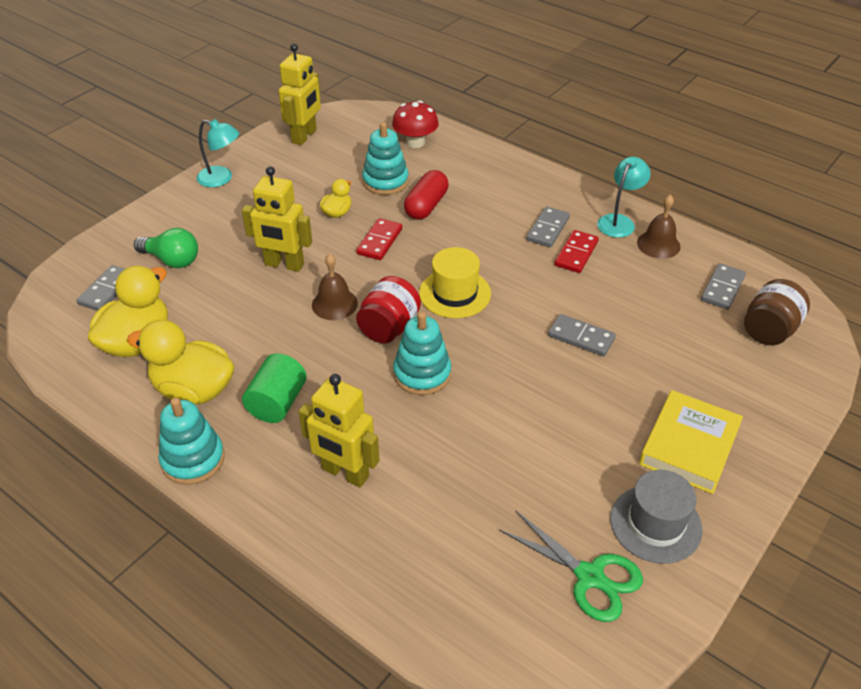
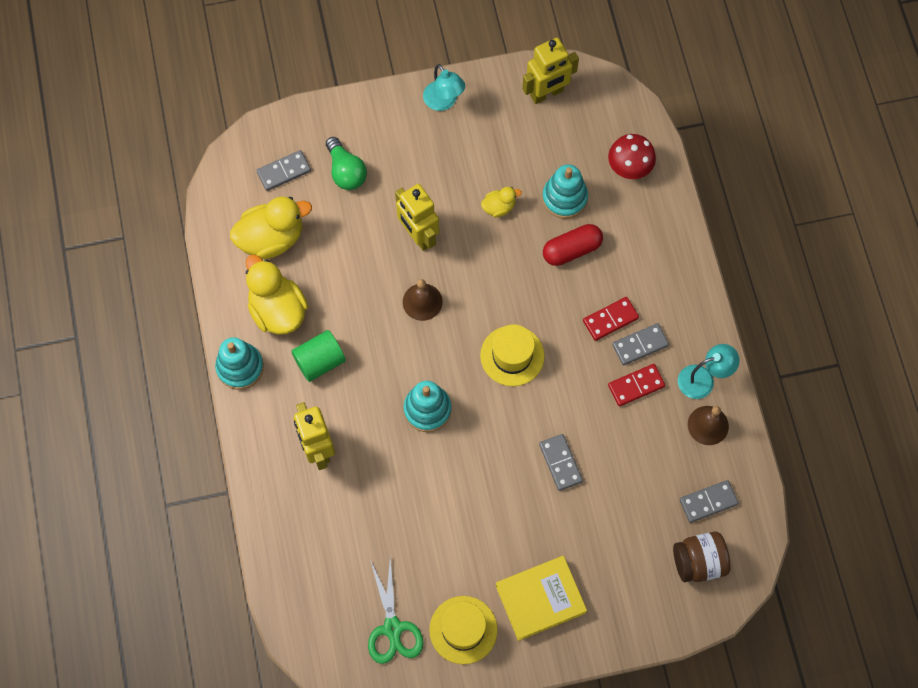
camera: 40 degrees right, 25 degrees up
(380, 241) = (504, 262): red domino -> red domino (610, 319)
(389, 327) = (440, 352): red jar -> none
(655, 524) = (463, 630): grey hat -> yellow hat

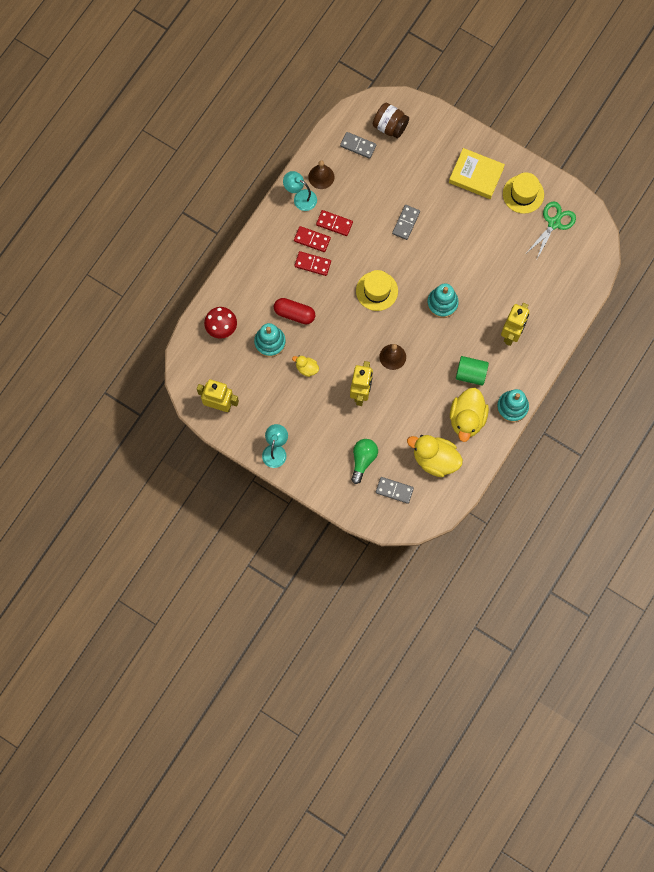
camera: 135 degrees left, 5 degrees up
(640, 345) = (312, 239): grey domino -> red domino

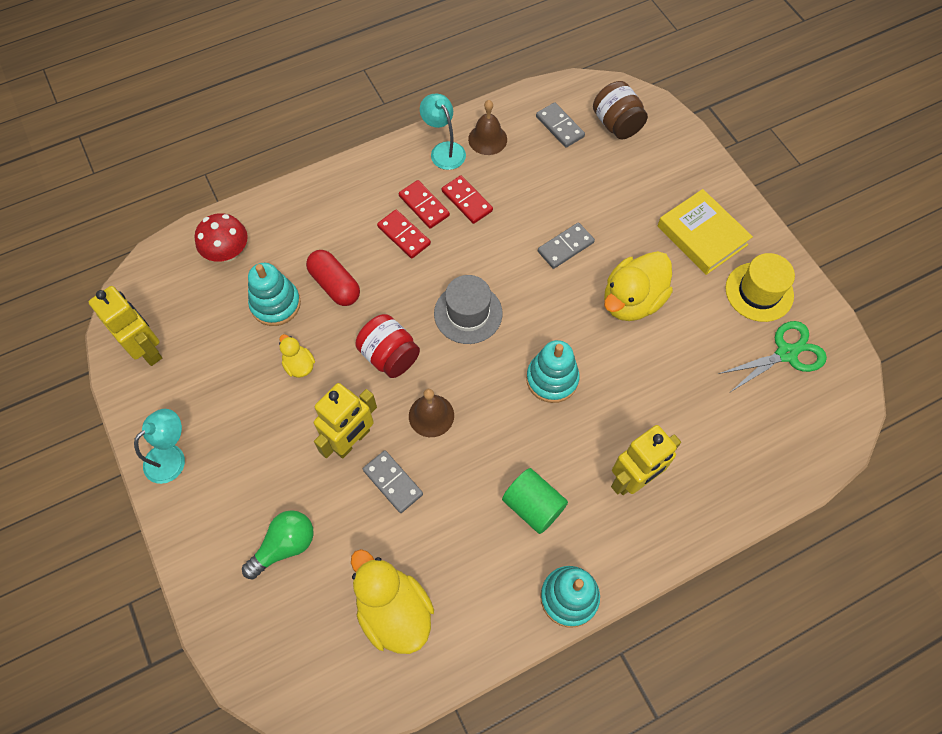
camera: 30 degrees right, 10 degrees down
(350, 337) = (389, 356): none -> red jar
(377, 291) = (468, 313): yellow hat -> grey hat
(394, 490) = (298, 624): grey domino -> grey domino (392, 482)
(467, 419) = (485, 574): yellow duck -> yellow duck (632, 301)

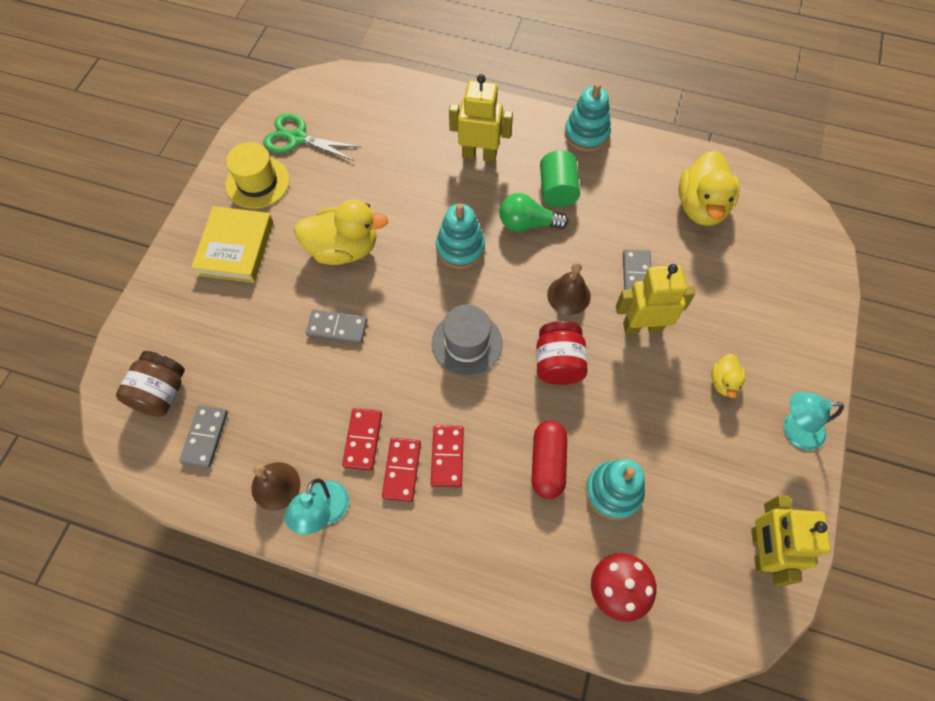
camera: 135 degrees left, 0 degrees up
(285, 546) = (746, 298): green light bulb -> green light bulb (527, 223)
(299, 365) = (636, 417): yellow duck -> yellow duck (723, 382)

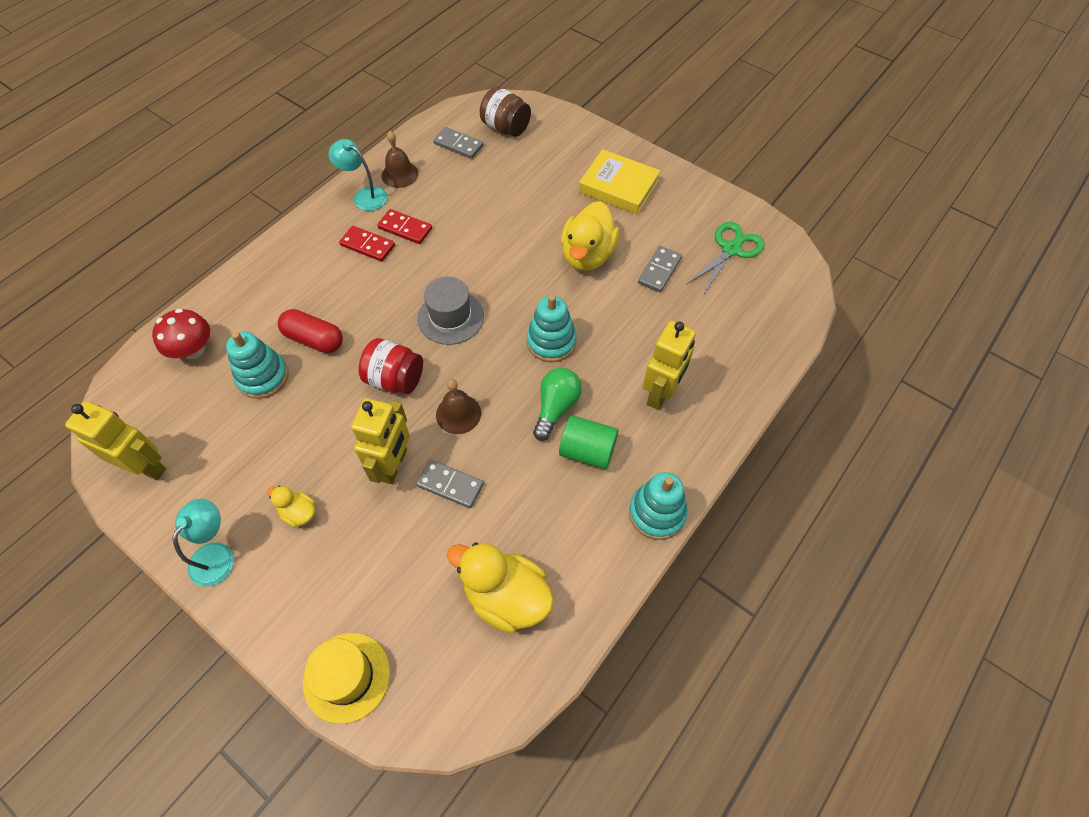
camera: 110 degrees right, 5 degrees down
(257, 182) = (685, 212): yellow hat -> yellow hat (346, 677)
(337, 328) = (510, 234): grey domino -> grey domino (659, 271)
(447, 456) = (360, 275): red domino -> none

